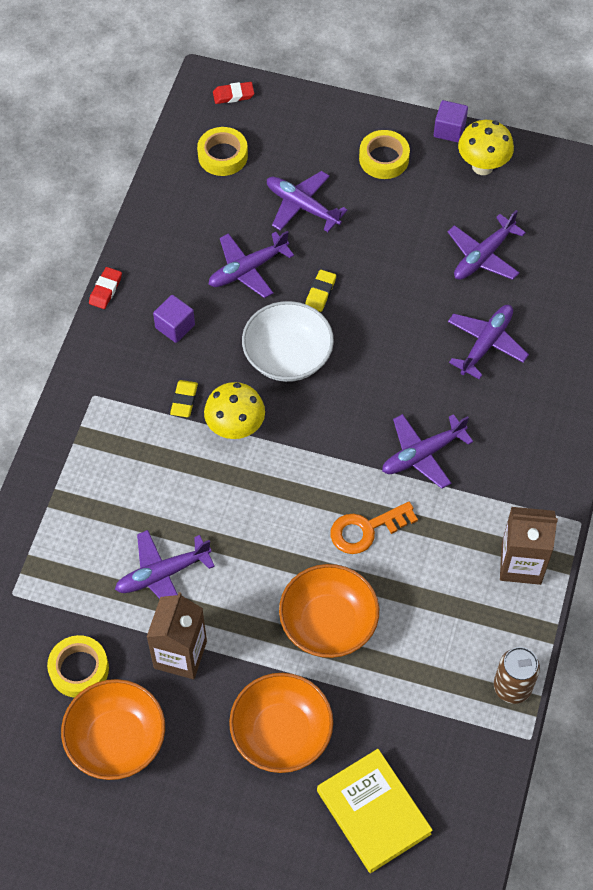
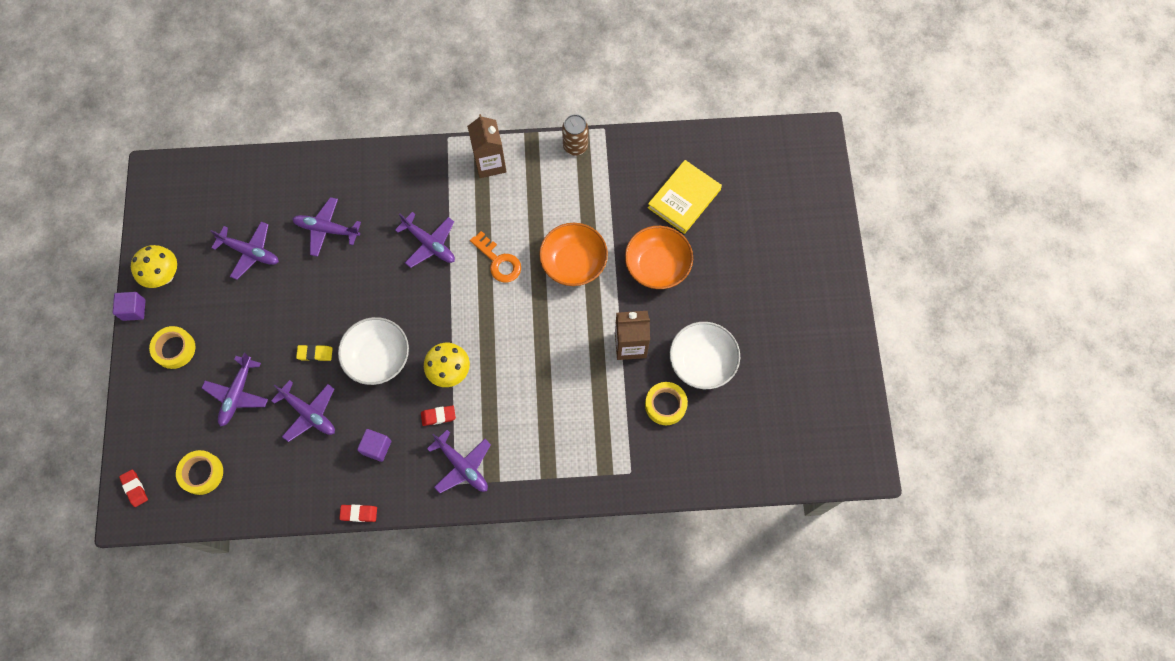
camera: 110 degrees left, 10 degrees up
(116, 740) = (702, 362): orange bowl -> white bowl
(162, 574) = (578, 378): purple plane -> purple plane (462, 466)
(184, 400) = (438, 416): yellow eraser -> red eraser

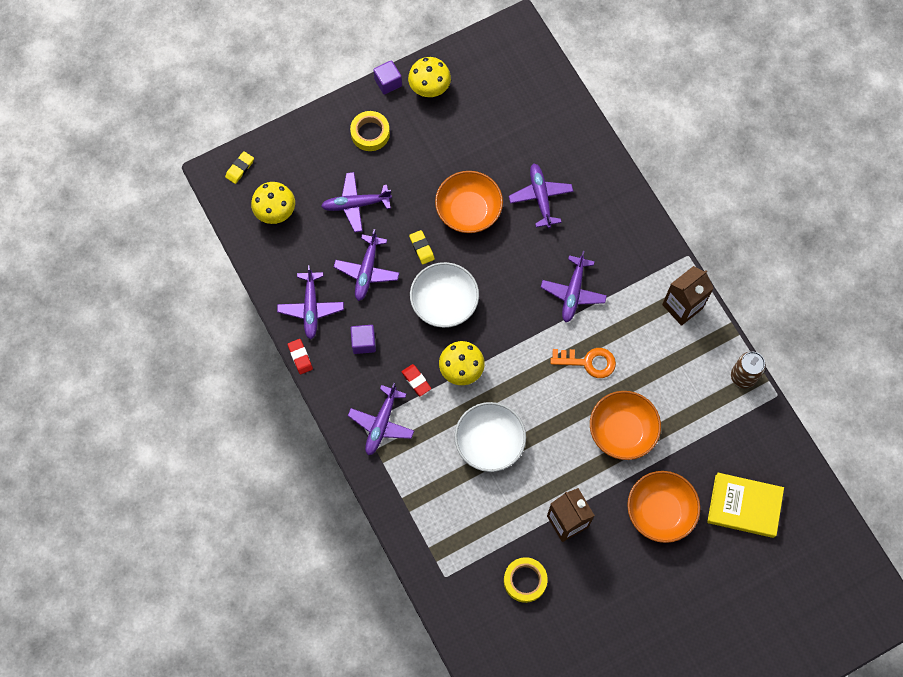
camera: 65 degrees right, 0 degrees up
(135, 488) = (240, 168): red eraser -> yellow eraser
(202, 473) = (276, 213): yellow tape -> yellow mushroom
(250, 252) = (486, 146): purple plane -> purple plane (311, 308)
(303, 296) = (468, 211): none -> orange bowl
(498, 261) = (588, 362): orange key -> orange key turned 105 degrees counterclockwise
(702, 362) = (584, 597): white bowl -> white bowl (489, 442)

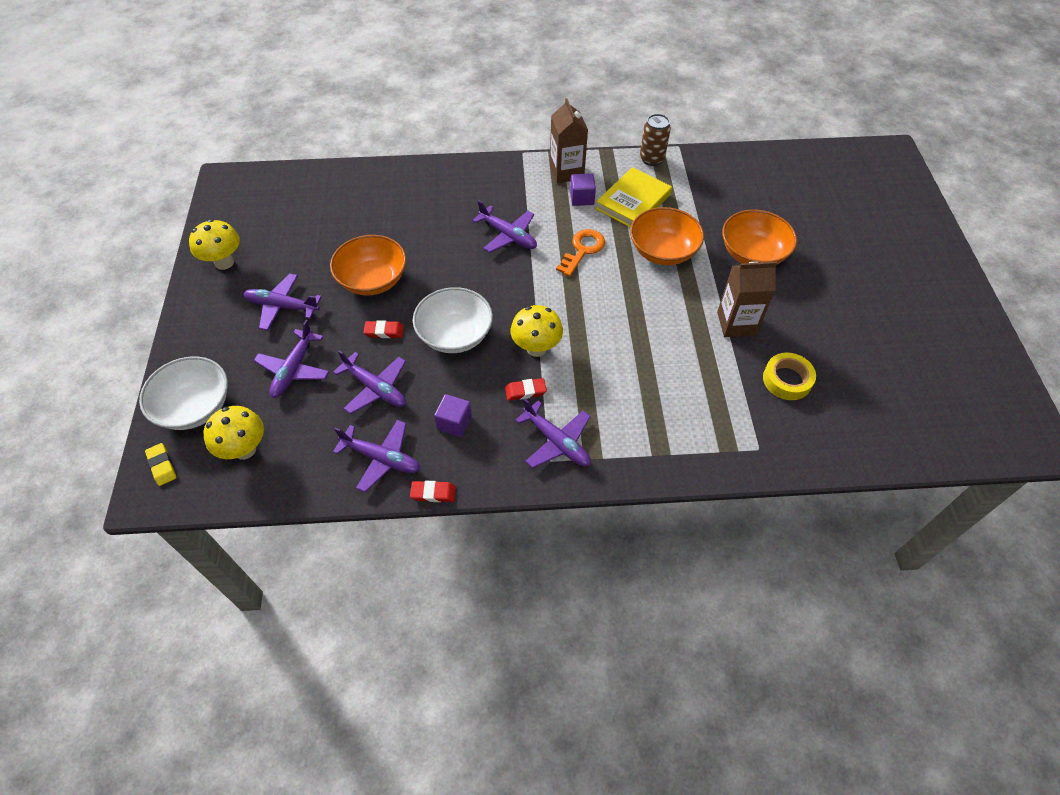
camera: 65 degrees left, 15 degrees down
(370, 133) = (227, 327): yellow tape -> none
(388, 82) = (187, 292): purple cube -> purple cube (582, 198)
(422, 248) = (384, 331): yellow eraser -> red eraser
(489, 442) = (625, 354): white bowl -> white bowl (195, 407)
(540, 197) = (399, 224): purple plane -> purple plane (282, 306)
(744, 506) = (770, 199): yellow book -> yellow book (633, 202)

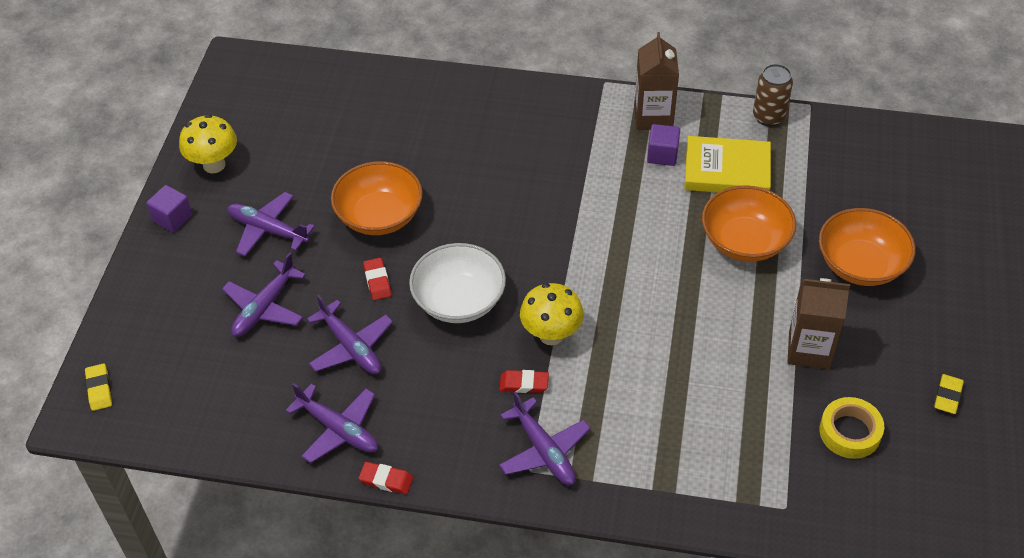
camera: 15 degrees right, 5 degrees down
(195, 407) = (147, 330): white bowl -> none
(245, 449) = (191, 389): yellow mushroom -> none
(384, 331) = (377, 281): red eraser -> red eraser turned 60 degrees clockwise
(454, 422) = (431, 404): purple cube -> purple cube (172, 218)
(508, 236) = (556, 188): purple plane -> none
(582, 250) = (643, 222): orange key -> none
(633, 202) = (727, 170): yellow book -> yellow book turned 45 degrees clockwise
(848, 339) = (947, 396): none -> yellow eraser

